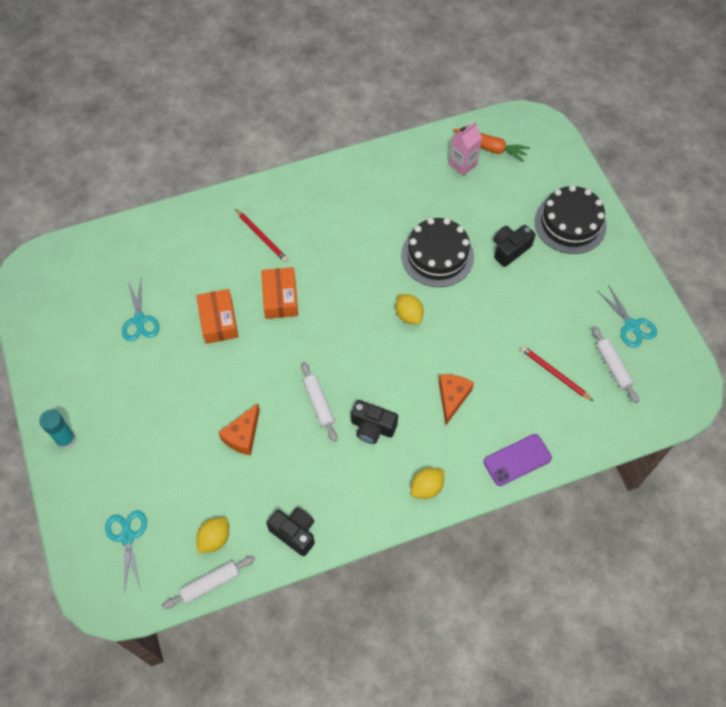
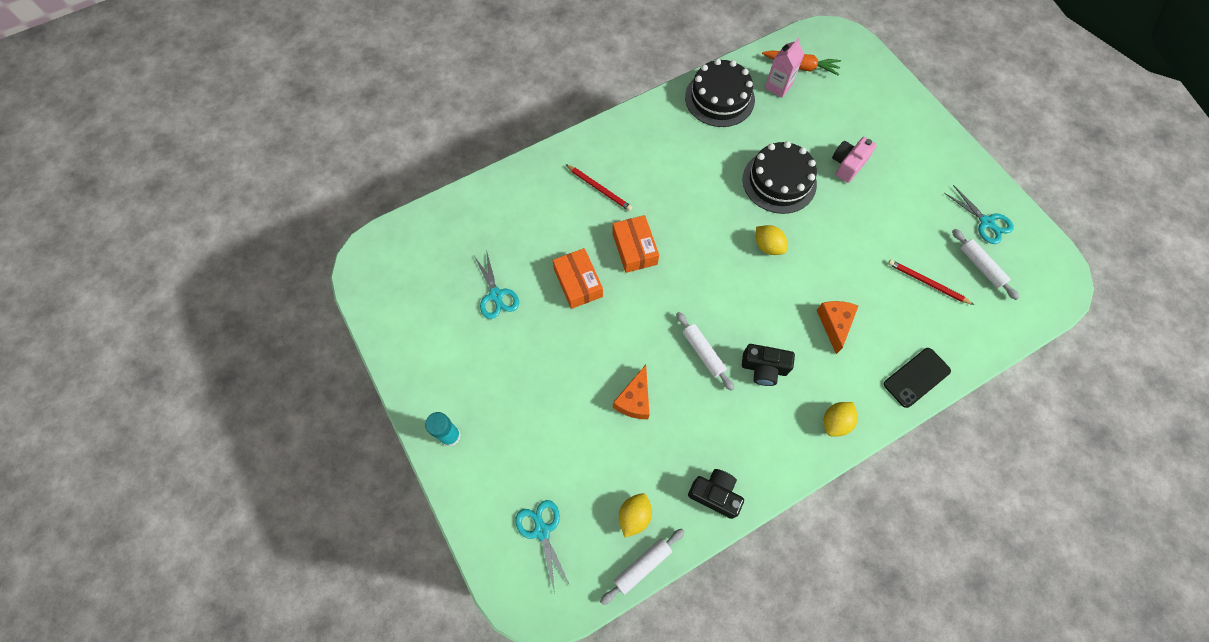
camera: 10 degrees left, 5 degrees up
(510, 249) = (848, 164): black camera -> pink camera
(517, 460) = (916, 377): purple phone -> black phone
(570, 223) = (898, 130): black cake -> black cake (719, 98)

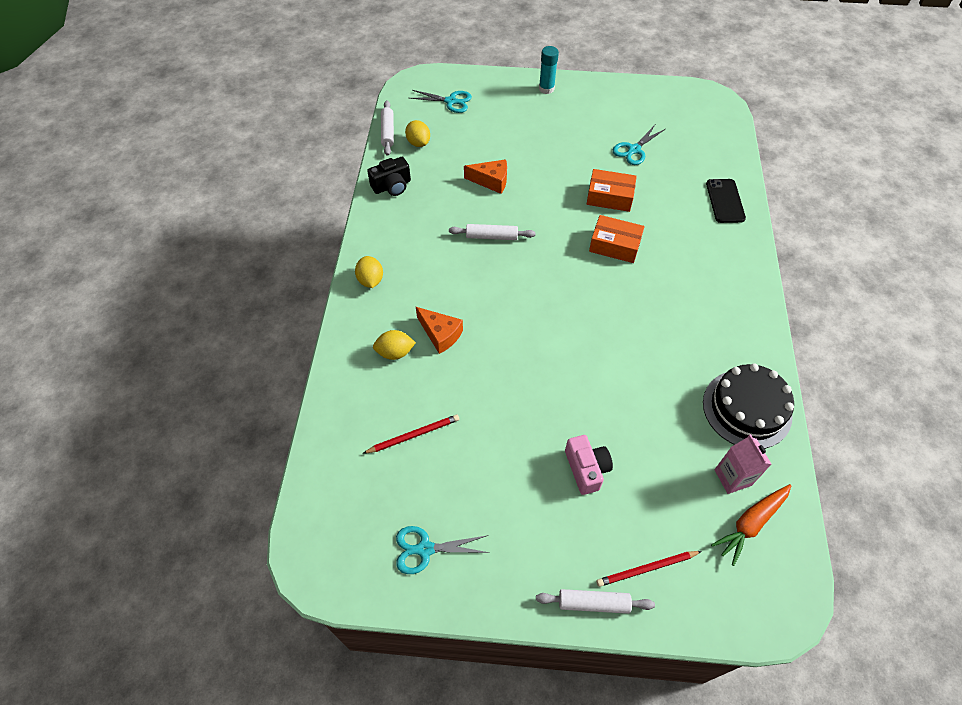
camera: 125 degrees right, 10 degrees down
(496, 295) = (634, 150): turquoise scissors -> turquoise scissors turned 60 degrees counterclockwise
(599, 188) = (693, 254): red pencil -> red pencil (647, 569)
(634, 400) = (491, 181): orange cheese -> orange cheese turned 135 degrees clockwise
(764, 368) = (448, 264): black camera -> none
(768, 246) = (547, 336): yellow lemon -> yellow lemon (395, 352)
(779, 181) = (608, 392): black cake -> none
(916, 377) = (349, 358): black phone -> black phone (725, 201)
(981, 267) = (388, 497): white rolling pin -> white rolling pin (593, 603)

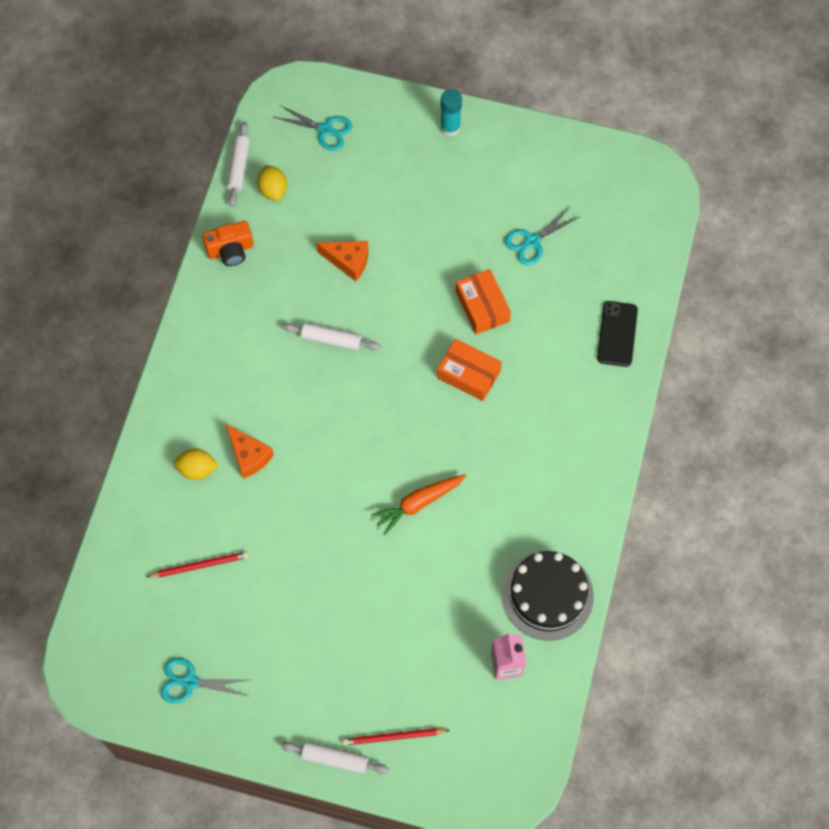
camera: 10 degrees right, 10 degrees up
(370, 280) = (185, 375): yellow lemon -> none
(392, 186) = (230, 250): black camera -> orange camera
(586, 469) = (363, 630): pink camera -> none
(609, 197) = (482, 306): orange box -> orange box turned 45 degrees clockwise
(751, 524) = (508, 713): orange carrot -> orange carrot (418, 503)

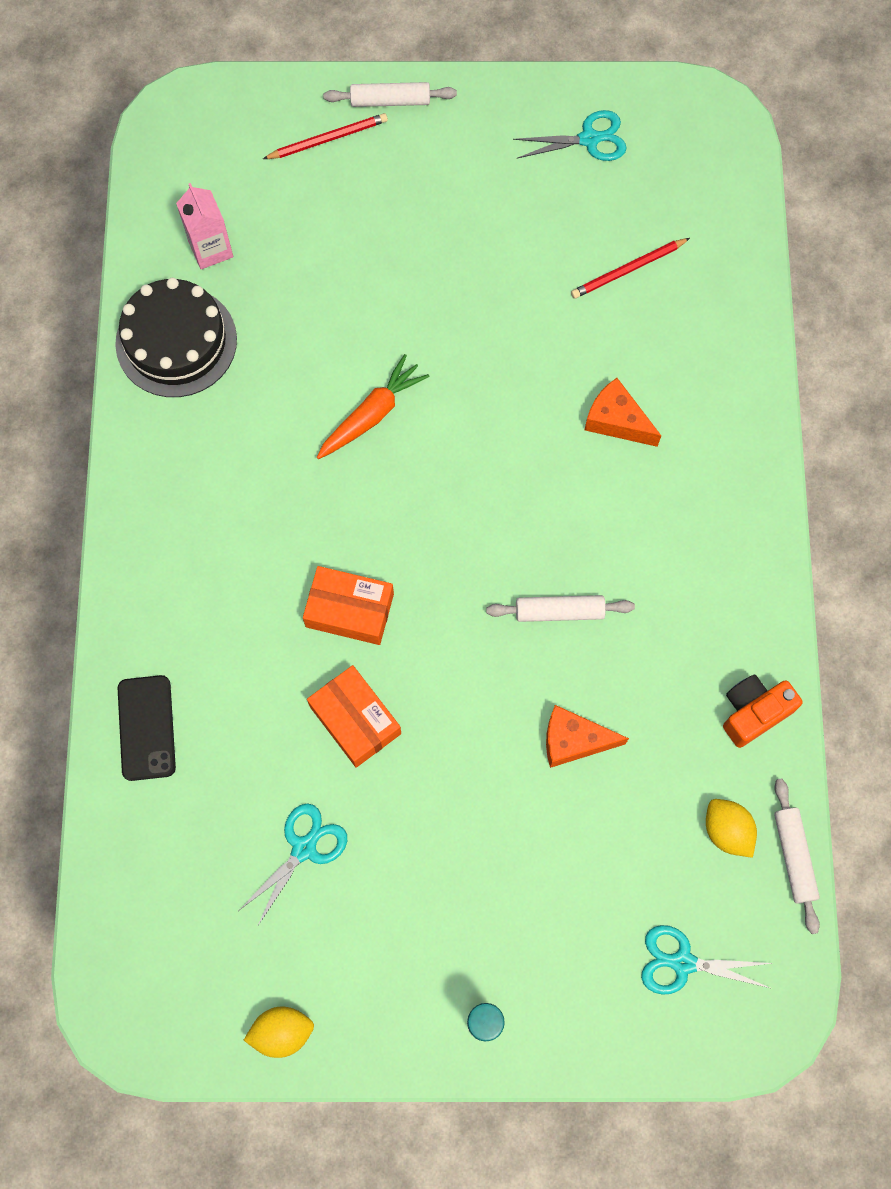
camera: 165 degrees right, 5 degrees up
(197, 469) = (678, 386): yellow lemon -> yellow lemon (282, 1032)

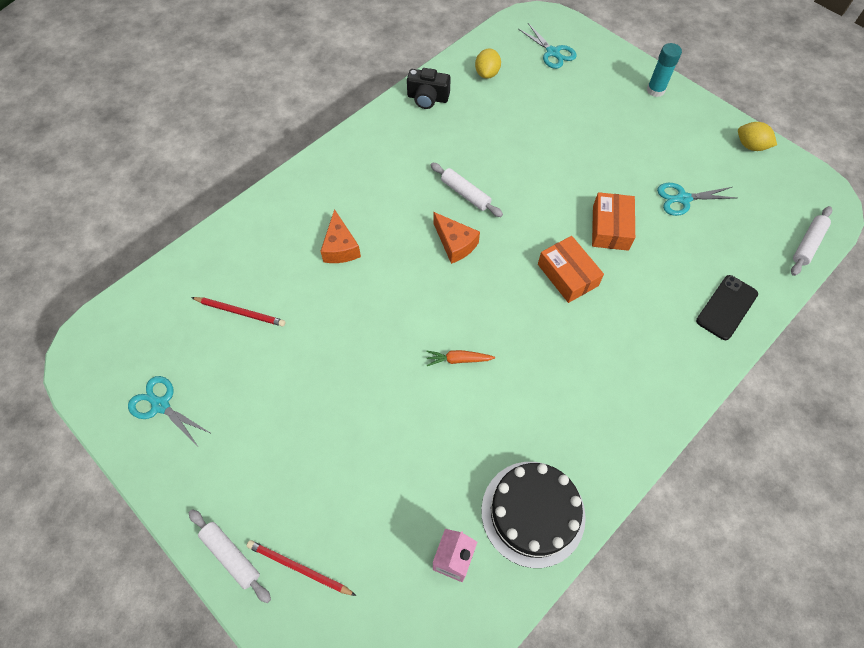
camera: 135 degrees left, 10 degrees down
(372, 414) = (458, 360): orange carrot -> orange carrot, size x0.65
(573, 741) = (515, 145): orange cheese -> orange cheese (455, 244)
(753, 712) = (427, 98): orange camera -> black camera
(793, 856) = (471, 49): white rolling pin -> white rolling pin (808, 244)

